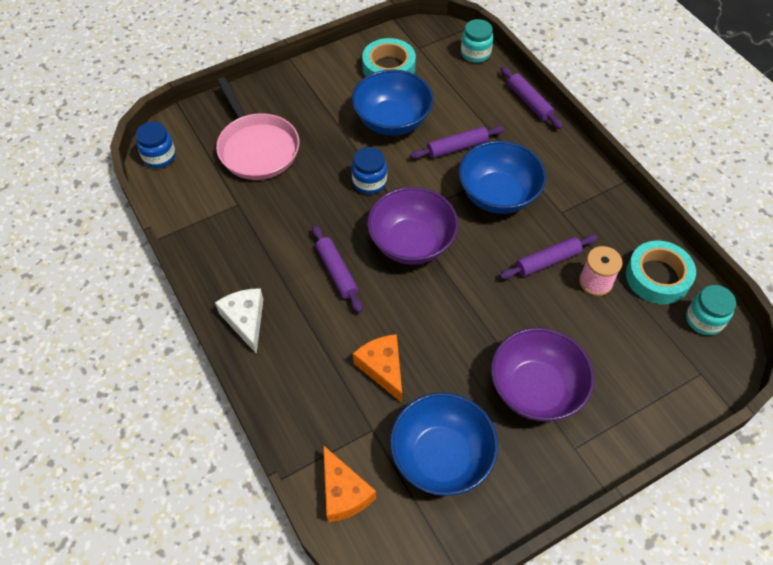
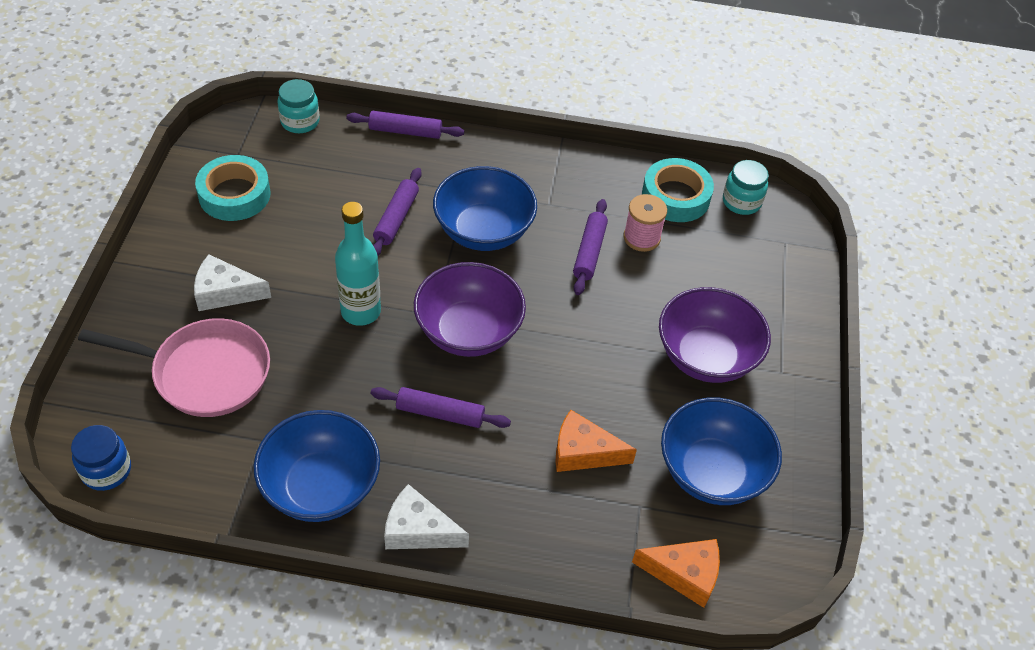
camera: 55 degrees left, 5 degrees down
(318, 115) = (225, 292): none -> white cheese
(369, 182) = (360, 312): blue jar -> turquoise bottle
(392, 121) = (306, 241): blue bowl -> blue bowl (321, 487)

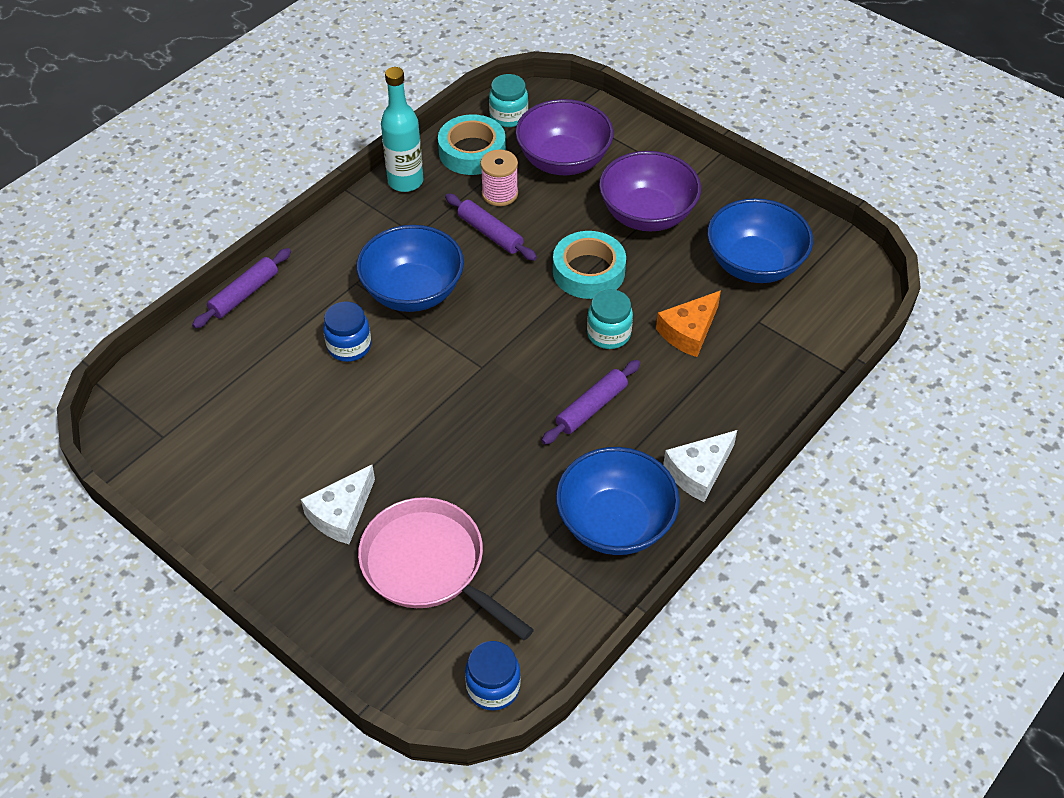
camera: 55 degrees left, 0 degrees up
(204, 373) = (429, 566): pink pan -> pink pan turned 90 degrees counterclockwise
(234, 194) = (217, 459): turquoise tape -> turquoise tape (588, 271)
(300, 121) = (161, 369): turquoise jar -> turquoise jar (608, 334)
(360, 312) = (441, 418): turquoise bottle -> turquoise bottle (405, 181)
(396, 218) = (349, 346): purple rolling pin -> blue jar
(468, 331) = (518, 351): purple bowl -> purple bowl (563, 161)
(684, 574) = (831, 323): orange cheese -> none

